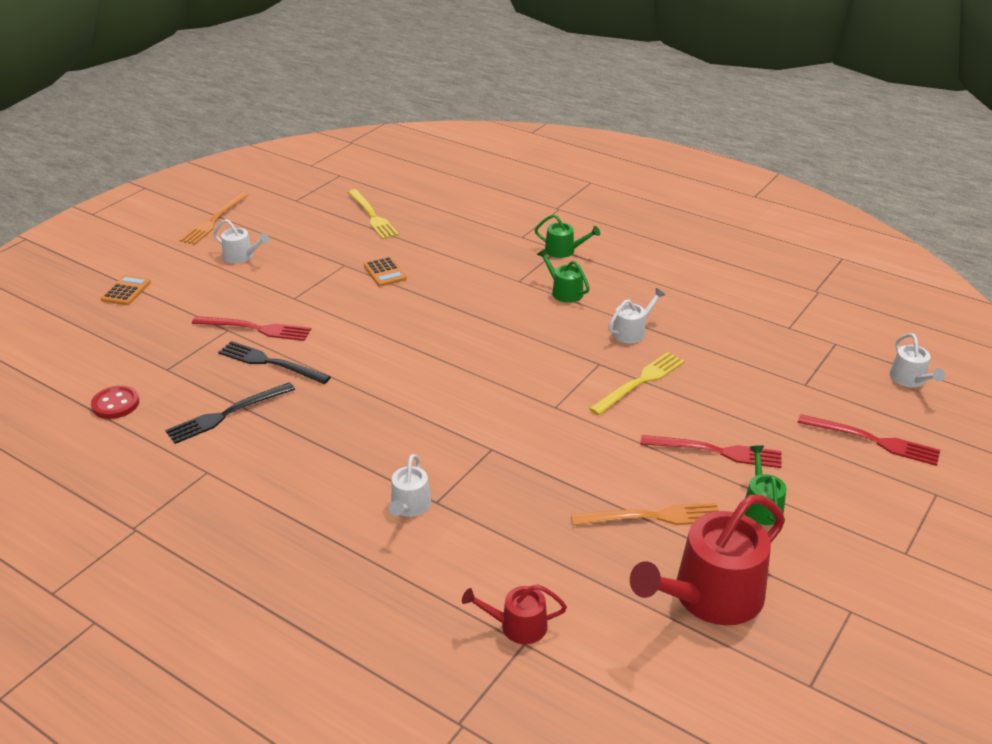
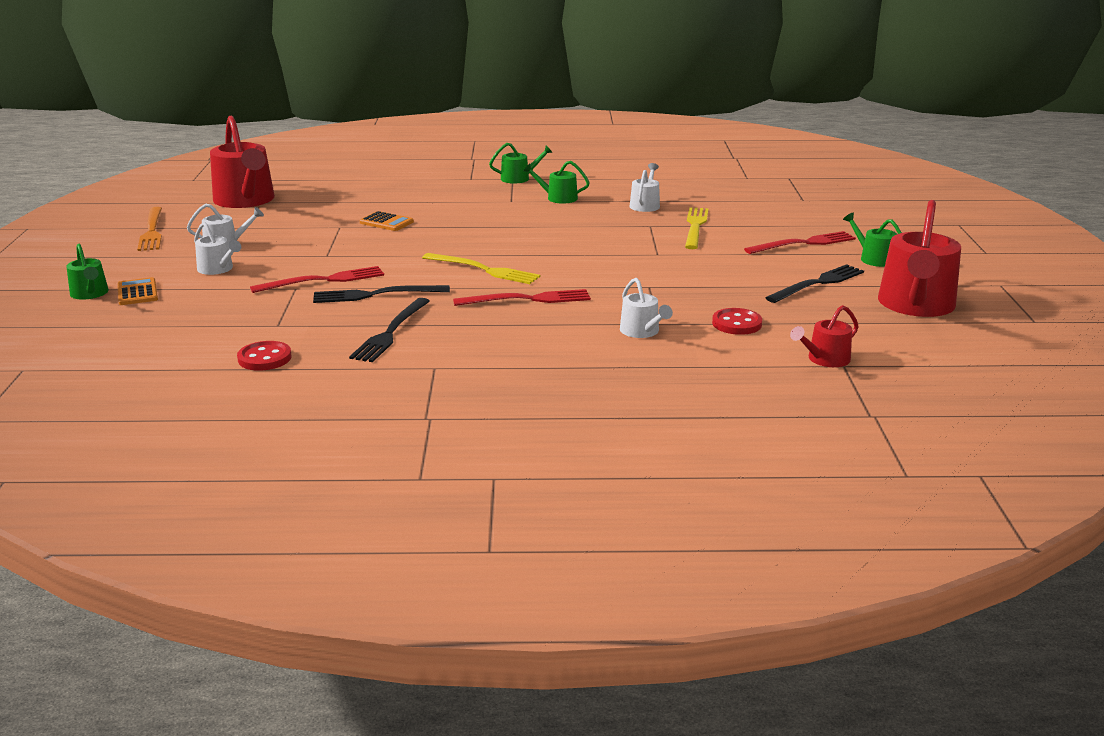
camera: 35 degrees left, 10 degrees down
(98, 280) = (90, 294): none -> green watering can
(316, 205) = (246, 200): none -> red watering can
(372, 216) = (314, 195): yellow fork -> yellow fork (484, 270)
(502, 536) = (736, 324): none -> red button
(652, 517) = (818, 283): orange fork -> black fork
(873, 440) = (886, 213): red fork -> red fork (527, 299)
(910, 379) = (860, 182): white watering can -> white watering can (218, 269)

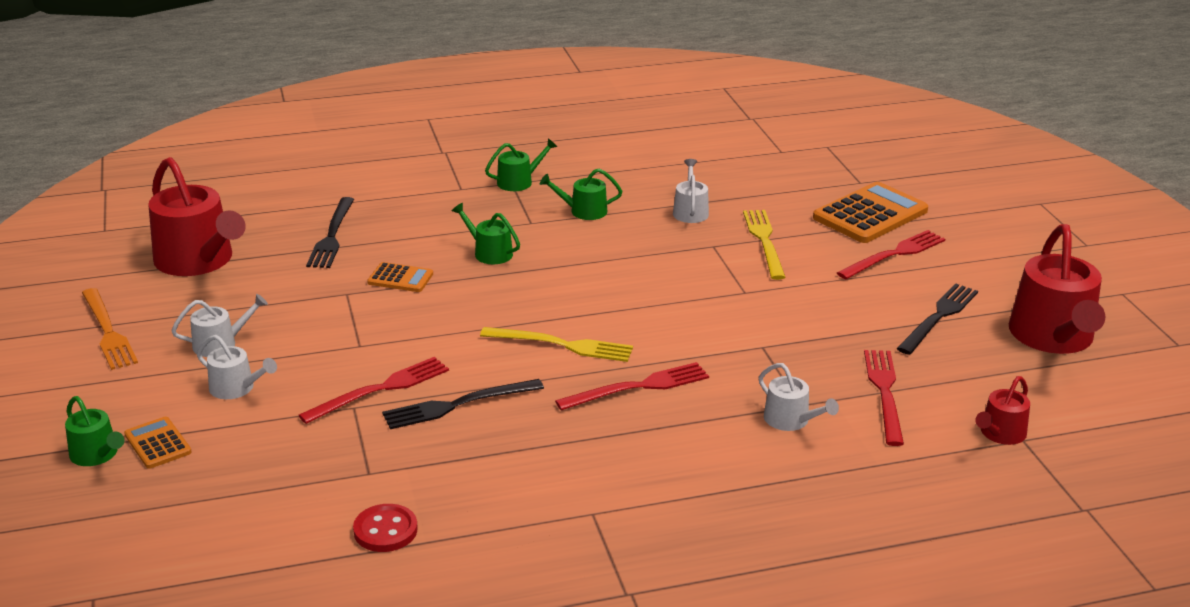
camera: 15 degrees left, 5 degrees up
(390, 332) = (510, 464): black fork -> black fork (332, 236)
(736, 324) = (884, 393): red button -> red fork
(799, 219) = (870, 214): none -> orange calculator
(874, 258) = (978, 269): green watering can -> green watering can (489, 253)

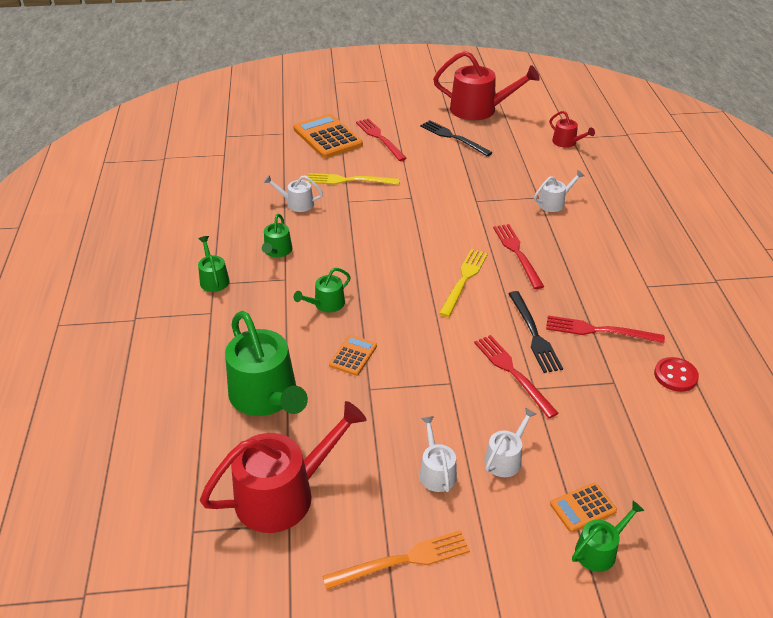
camera: 80 degrees left, 10 degrees up
(332, 236) = (266, 396): black fork -> green watering can
(884, 393) = (528, 168): red fork -> red fork (599, 330)

